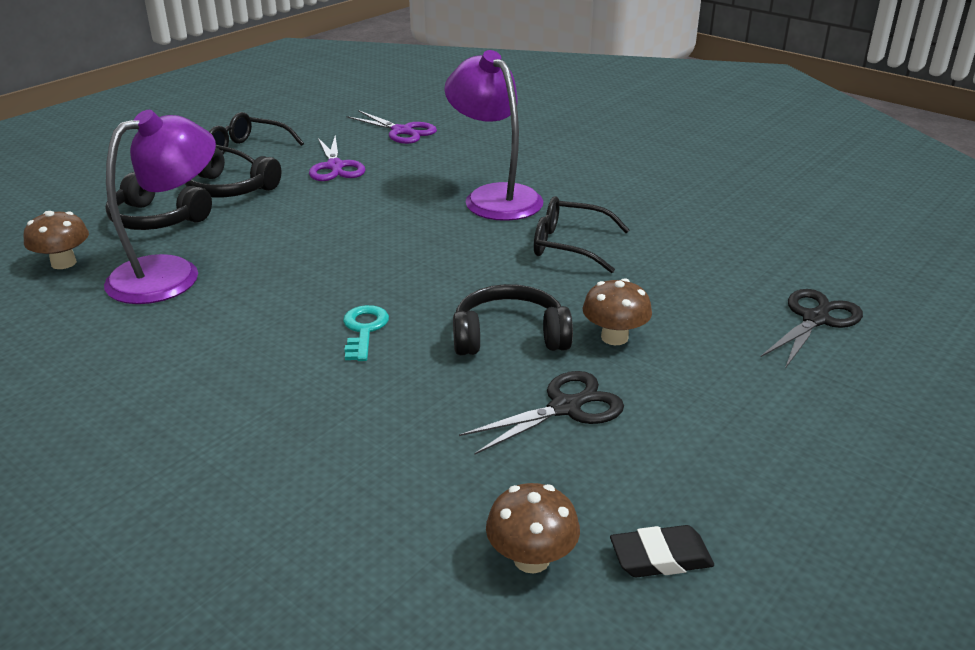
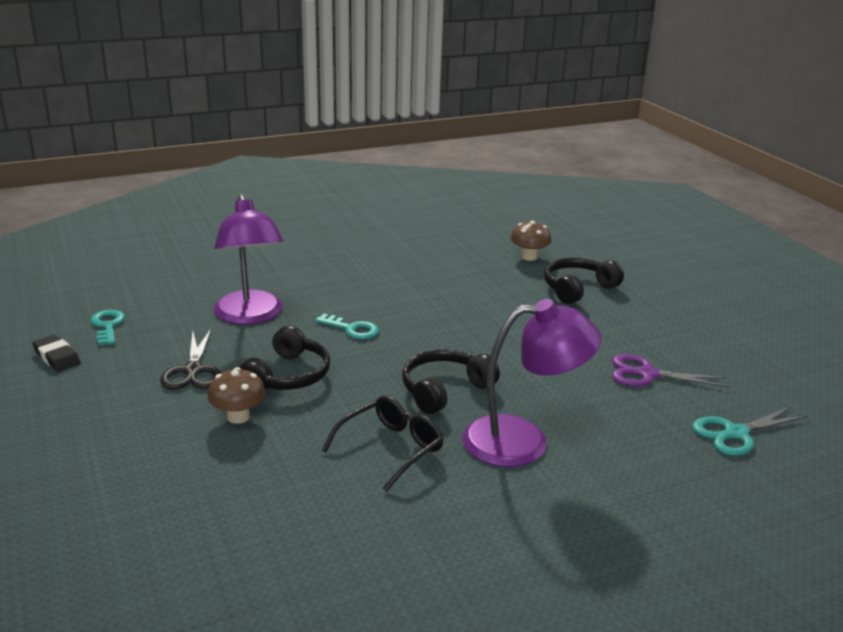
camera: 115 degrees right, 5 degrees down
(171, 273) = (486, 284): purple lamp -> purple lamp (250, 316)
(229, 189) = (620, 321): black headphones -> black headphones (444, 390)
(247, 152) = (704, 340): black glasses -> none
(402, 131) = (735, 434): purple scissors -> turquoise scissors
(531, 559) = (107, 326): brown mushroom -> turquoise key
(660, 557) = (57, 357): black eraser -> black eraser turned 60 degrees counterclockwise
(815, 319) = (140, 532): black scissors -> none

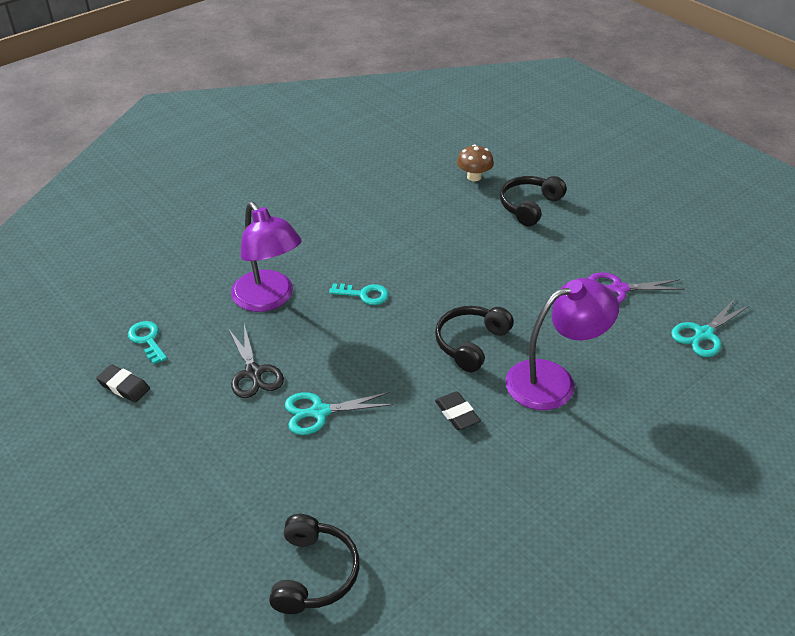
camera: 15 degrees left, 15 degrees up
(238, 417) = (319, 412): brown mushroom -> turquoise scissors
(288, 376) = (337, 359): black headphones -> black headphones (314, 573)
(391, 448) = (457, 413): black glasses -> black eraser

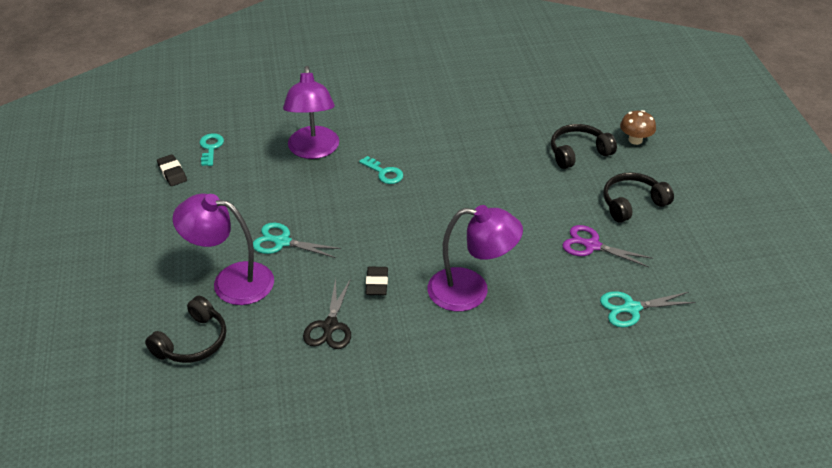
camera: 30 degrees right, 0 degrees up
(254, 373) = (261, 198): black scissors -> black scissors (330, 326)
(299, 481) = (231, 281): none -> purple lamp
(470, 343) = (432, 239): black headphones -> black headphones (632, 203)
(474, 177) = (553, 113): brown mushroom -> brown mushroom (635, 140)

